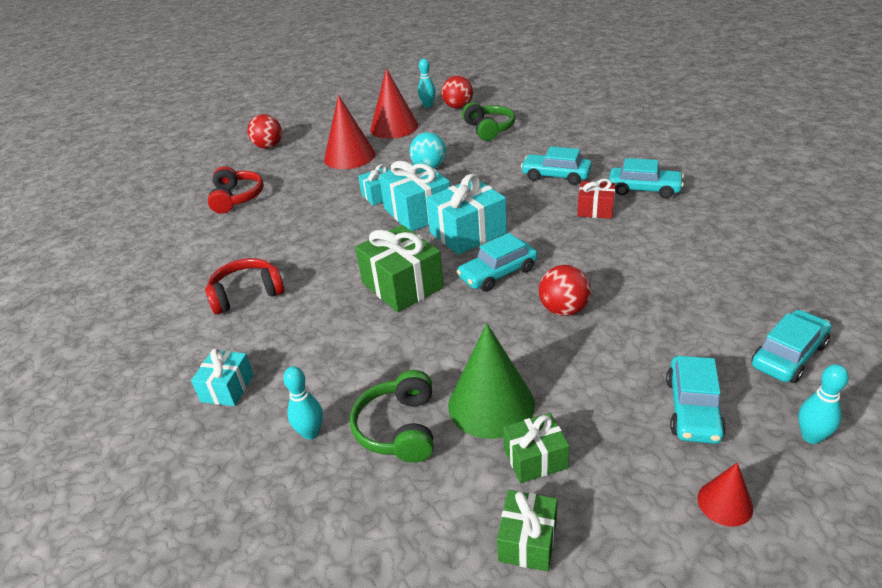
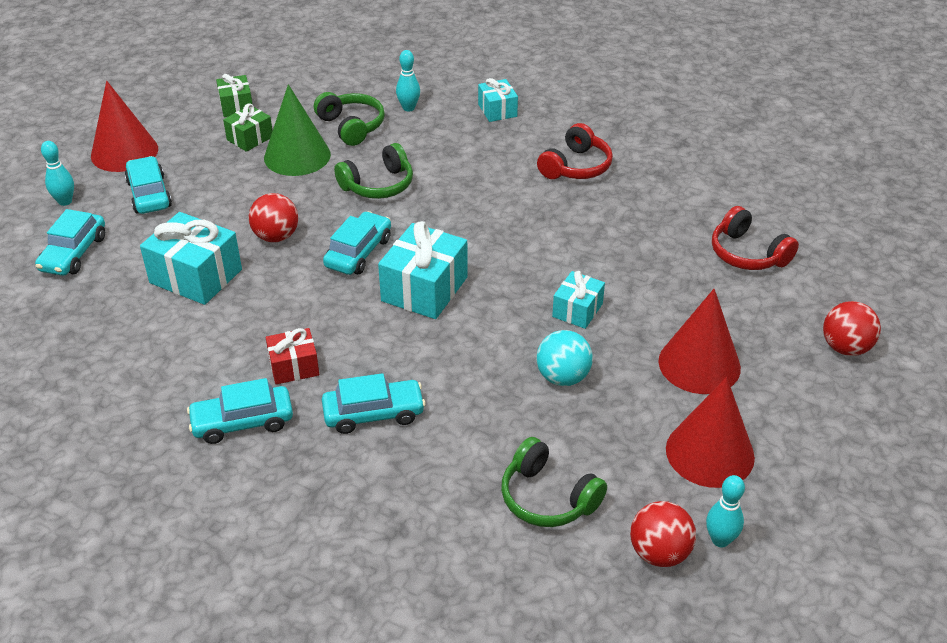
camera: 145 degrees right, 5 degrees up
(402, 285) = (442, 215): green gift -> none
(417, 212) = (506, 299): turquoise gift -> turquoise gift (196, 276)
(432, 334) = (378, 185): none -> green headphones
(725, 503) = (124, 152): red cone -> red cone, size x1.97

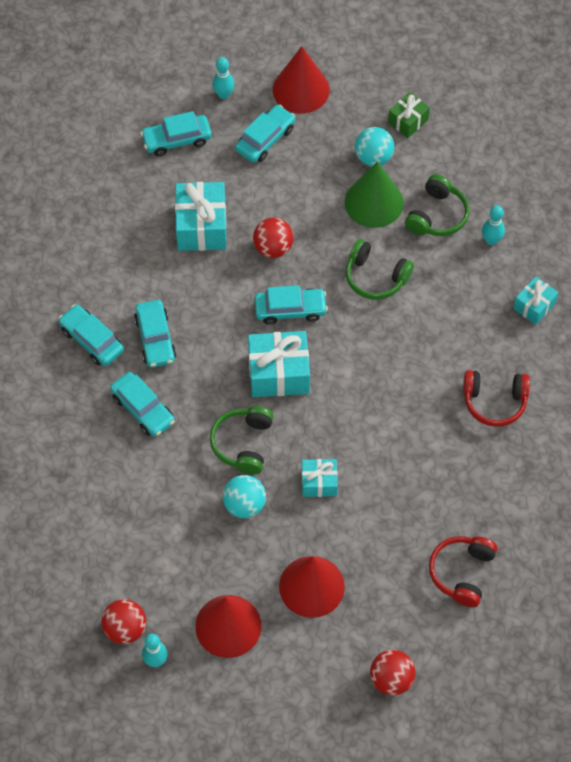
camera: 60 degrees right, 20 degrees up
(250, 138) = (373, 157): green gift -> turquoise ball
(294, 366) = (155, 339): red gift -> turquoise car
(547, 497) = (132, 545): green headphones -> green headphones (243, 443)

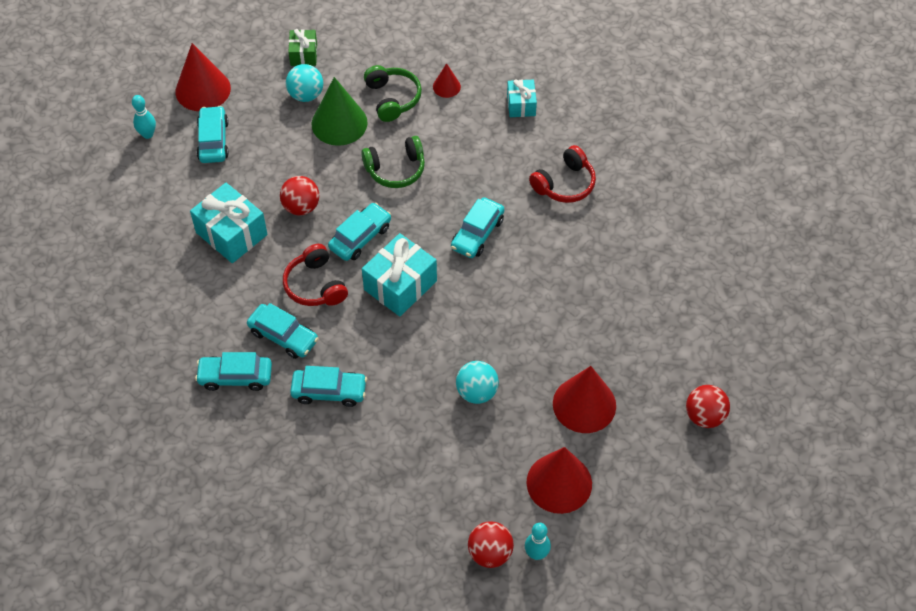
camera: 45 degrees left, 5 degrees down
(177, 140) = (145, 190): turquoise car -> turquoise car (477, 233)
(243, 443) = (429, 352): green headphones -> none
(319, 482) = (511, 333): turquoise gift -> none
(462, 572) = (669, 307): red headphones -> red headphones (315, 285)
(491, 240) = (446, 86): turquoise bowling pin -> red cone

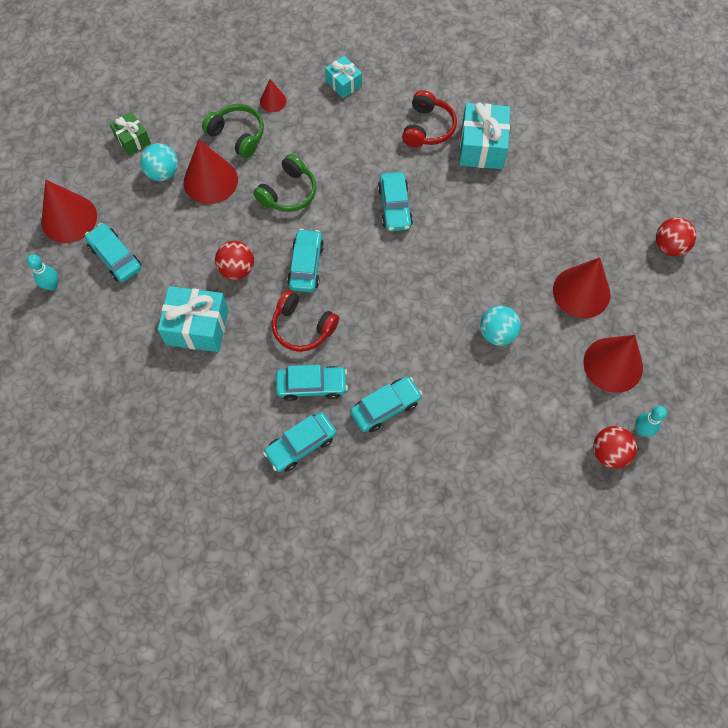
camera: 35 degrees left, 10 degrees up
(339, 123) = (210, 180): green cone -> red cone
(400, 285) = (369, 285): turquoise gift -> turquoise gift (482, 147)

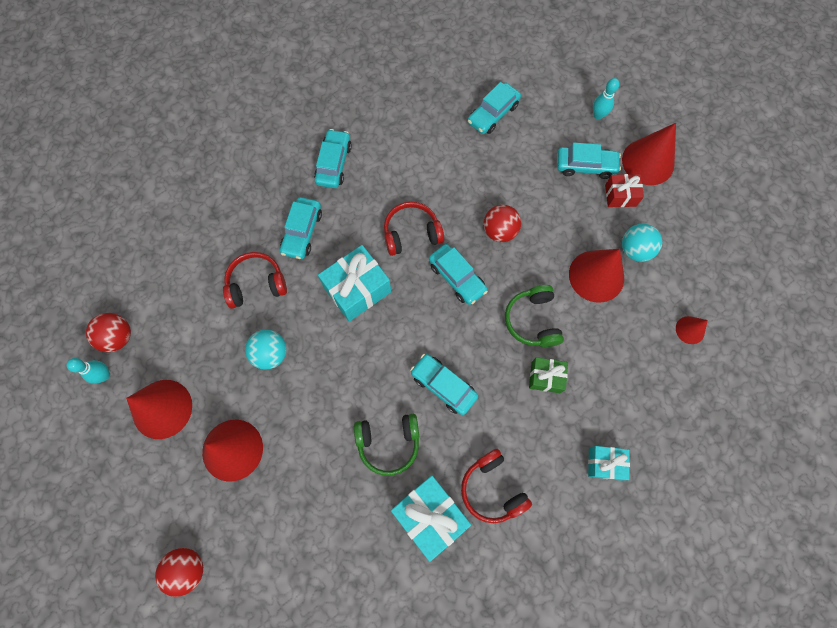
camera: 135 degrees right, 5 degrees up
(121, 214) = (620, 195): none -> red gift
(132, 139) = (688, 253): green gift -> green gift (545, 377)
(197, 327) = (478, 172): turquoise gift -> turquoise gift (357, 289)
(237, 135) = (624, 330): green headphones -> green headphones (388, 443)
(273, 101) = (636, 388): red cone -> red cone (690, 330)
(312, 386) = (364, 203): turquoise car -> turquoise car (493, 114)
(461, 397) = (256, 284): none -> red headphones

